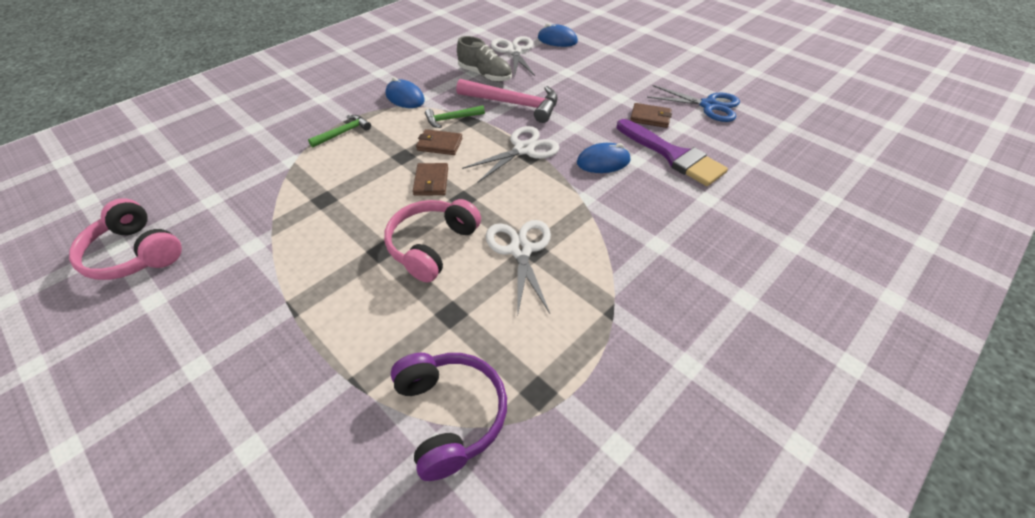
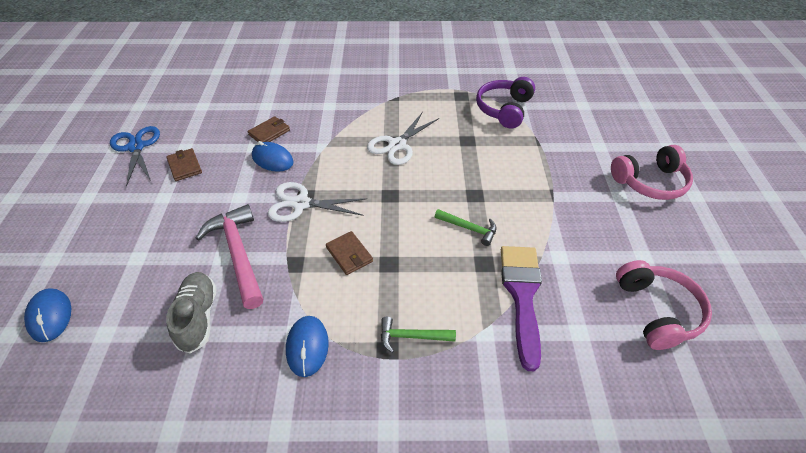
camera: 135 degrees left, 0 degrees up
(431, 181) = (394, 223): brown wallet -> brown wallet (269, 132)
(432, 246) = (441, 178): pink headphones -> pink headphones (650, 182)
(451, 119) = (306, 277): green hammer -> green hammer (469, 228)
(514, 51) = (113, 336): white scissors -> none
(673, 155) = (230, 135): purple brush -> purple brush (522, 295)

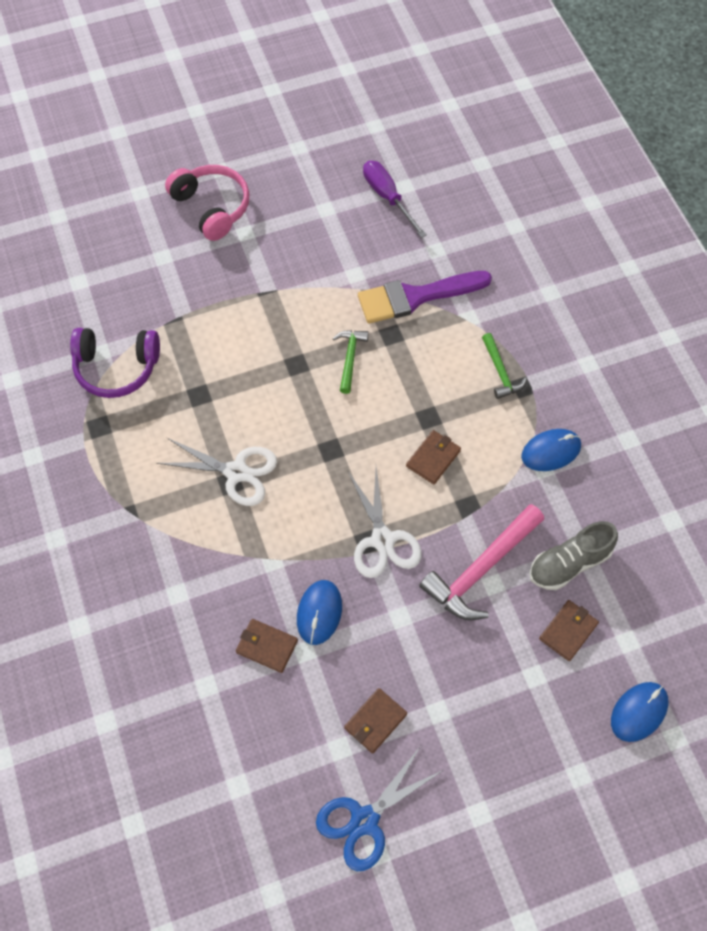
camera: 110 degrees left, 15 degrees up
(148, 293) = (568, 631): none -> brown wallet
(657, 311) = (387, 197): pink headphones -> purple screwdriver

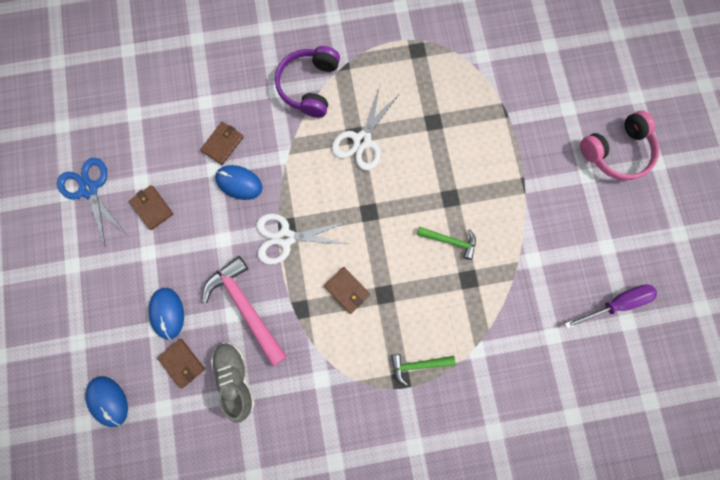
camera: 100 degrees right, 15 degrees up
(116, 368) = (466, 66): purple headphones -> purple headphones (309, 86)
(416, 297) = (504, 308): purple brush -> none
(551, 451) = (335, 390): blue mouse -> blue mouse (167, 313)

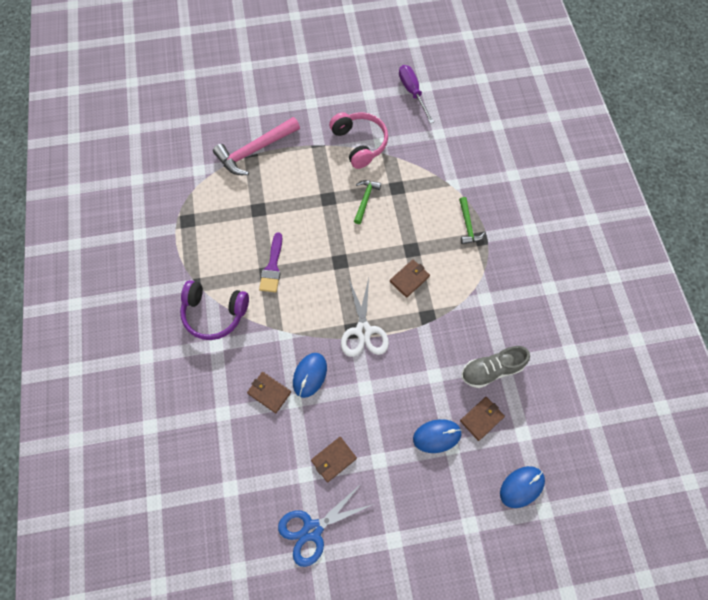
camera: 90 degrees left, 10 degrees down
(246, 307) = (428, 363): pink hammer -> pink hammer (255, 150)
(362, 140) = (272, 267): white scissors -> purple brush
(616, 152) = (292, 82): pink headphones -> pink headphones (359, 143)

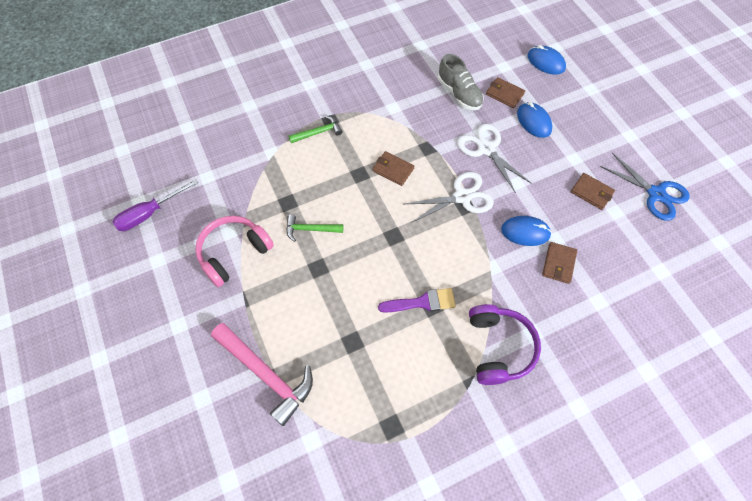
camera: 105 degrees left, 5 degrees down
(412, 373) = (486, 149): none -> white scissors

